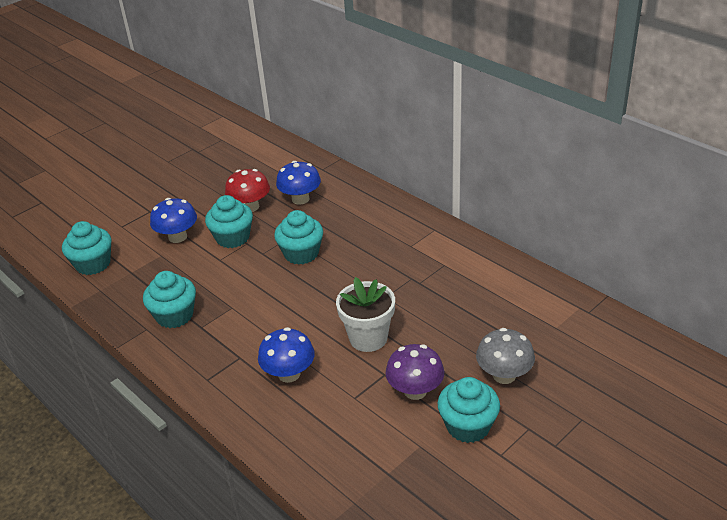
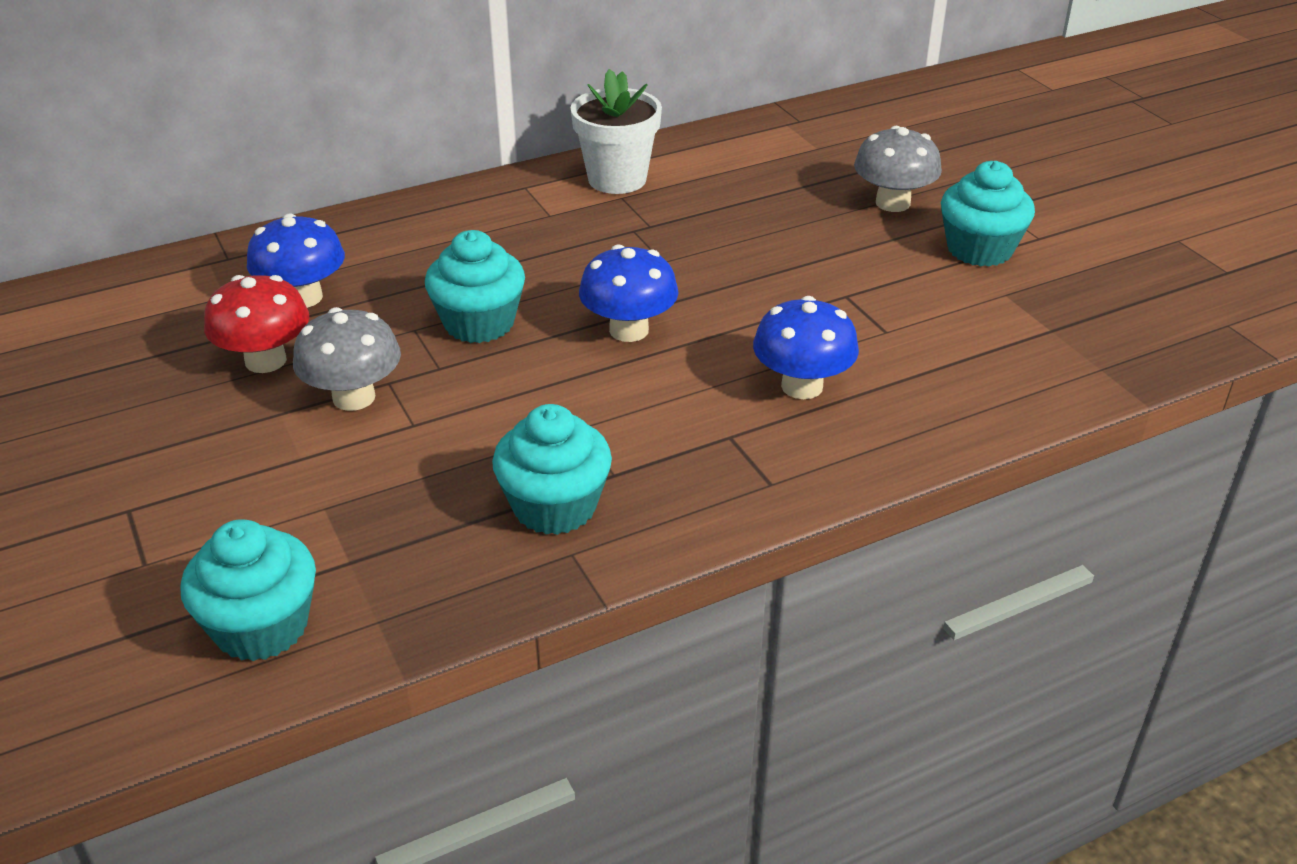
camera: 75 degrees left, 0 degrees up
(177, 237) = (278, 474): blue mushroom -> blue mushroom (629, 330)
(232, 238) = (354, 397): turquoise cupcake -> grey mushroom
(368, 338) = (755, 294): white flower pot -> white flower pot (617, 179)
(415, 391) = (894, 276): purple mushroom -> none

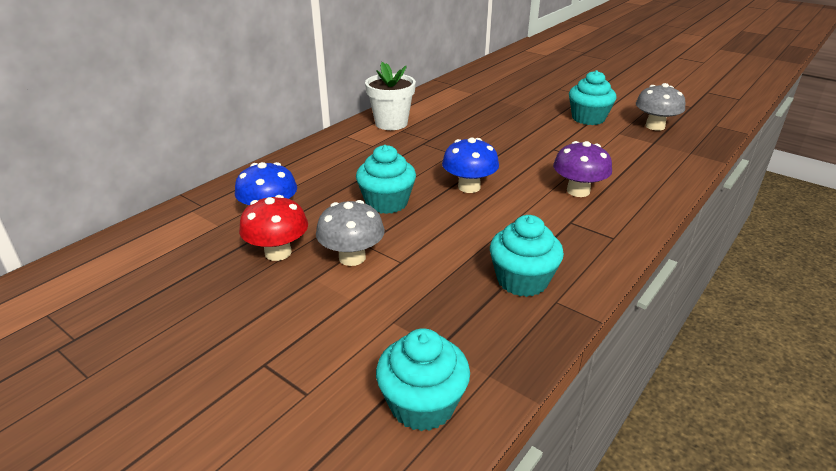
camera: 25 degrees left, 5 degrees down
(802, 386) = (578, 191): blue mushroom -> purple mushroom
(892, 203) = (531, 108): grey mushroom -> grey mushroom (655, 126)

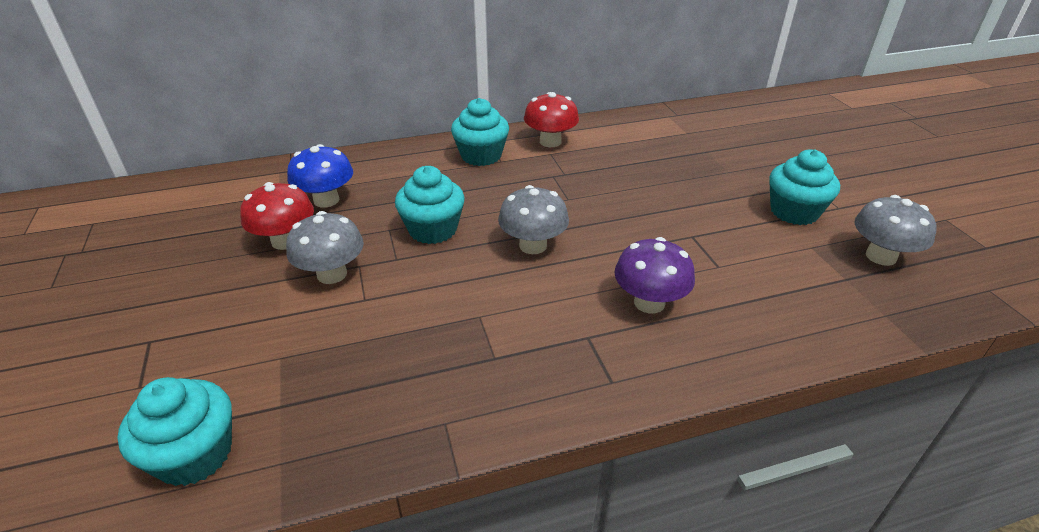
camera: 35 degrees right, 5 degrees up
(391, 123) = (550, 142): white flower pot -> red mushroom
(469, 187) = (533, 245): blue mushroom -> grey mushroom
(522, 280) = (443, 379): turquoise cupcake -> turquoise cupcake (481, 156)

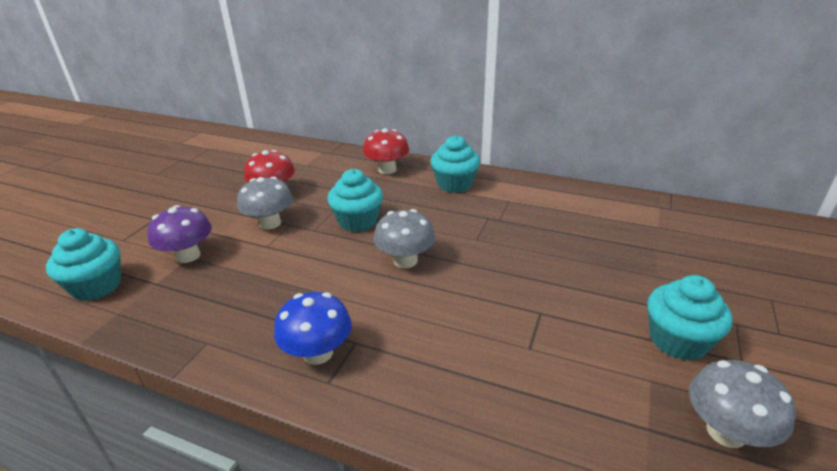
camera: 40 degrees right, 5 degrees down
(326, 200) = (324, 178): blue mushroom -> blue mushroom (318, 353)
(550, 142) = (520, 192): red mushroom -> red mushroom (387, 169)
(649, 302) = (431, 344): purple mushroom -> purple mushroom (188, 255)

